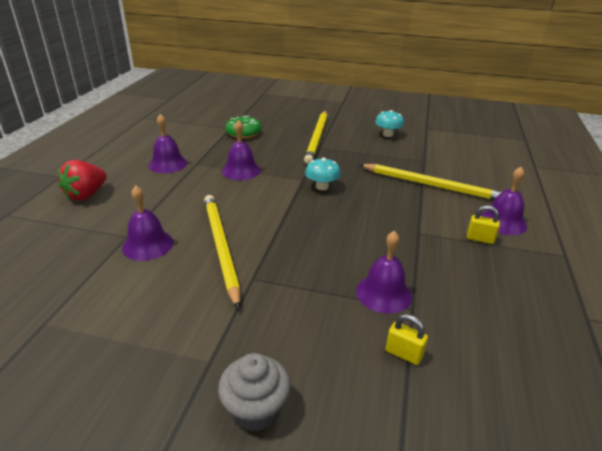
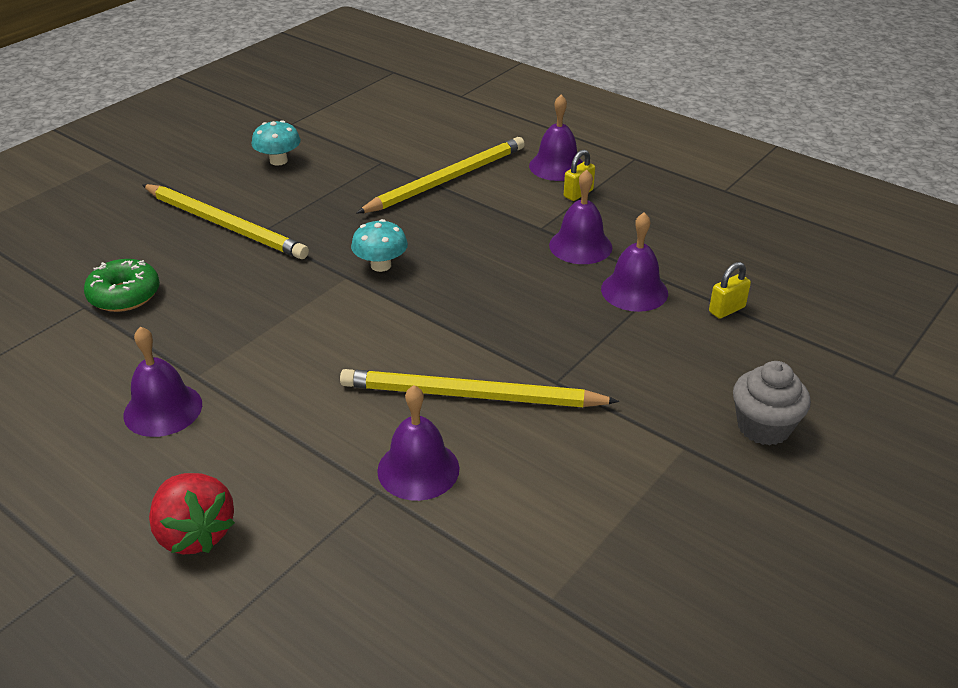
camera: 65 degrees left, 5 degrees up
(241, 170) = (265, 329): purple bell -> purple bell (580, 246)

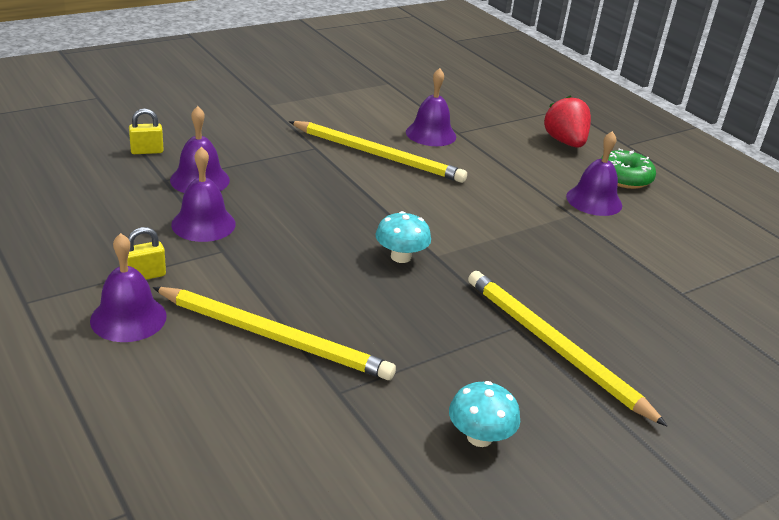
camera: 165 degrees left, 5 degrees down
(124, 295) = (647, 293): green donut -> green donut (624, 178)
(447, 179) = (274, 337): yellow pencil -> yellow pencil turned 135 degrees counterclockwise
(763, 427) = (212, 100): grey cupcake -> none

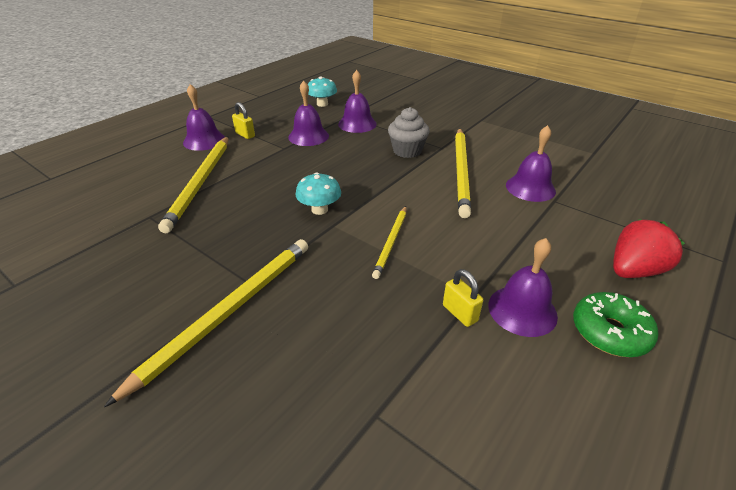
camera: 75 degrees right, 5 degrees up
(147, 151) = (374, 104): yellow padlock -> yellow padlock (460, 313)
(306, 169) = (407, 151): none -> grey cupcake
(479, 437) = (103, 285): turquoise mushroom -> turquoise mushroom (322, 104)
(483, 230) = (391, 242): none -> yellow pencil

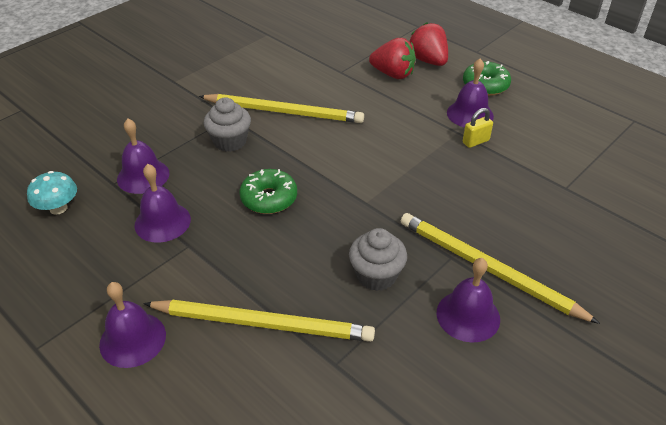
camera: 85 degrees left, 5 degrees up
(235, 234) = (376, 275): none -> grey cupcake
(245, 135) = (131, 290): yellow padlock -> none
(319, 209) = (338, 212): turquoise mushroom -> none
(336, 174) = (269, 198): none -> green donut
(391, 242) = (394, 167): yellow pencil -> none
(530, 188) = (319, 79): purple bell -> purple bell (468, 315)
(576, 239) = (393, 74): none -> red strawberry

